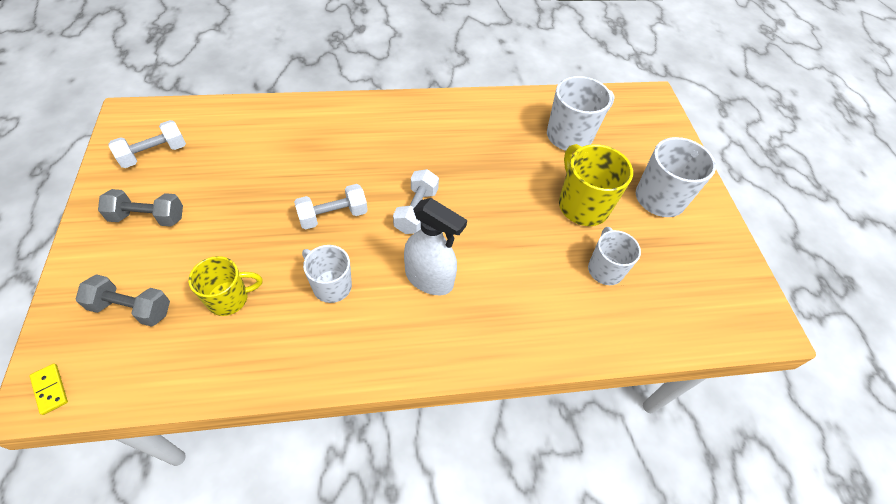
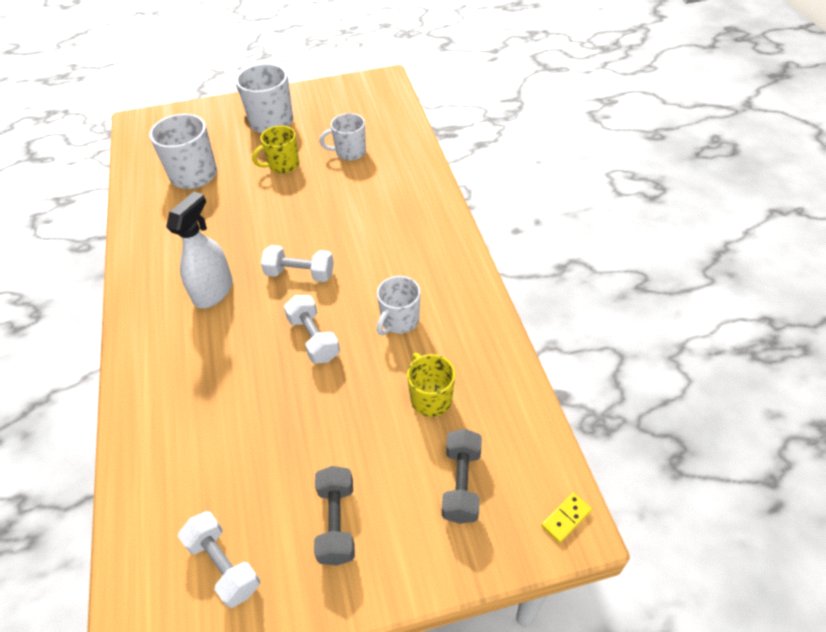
camera: 90 degrees left, 5 degrees down
(429, 279) = (378, 254): white spray bottle -> white spray bottle (213, 291)
(582, 205) = (283, 165): yellow mug -> yellow mug, size x0.65

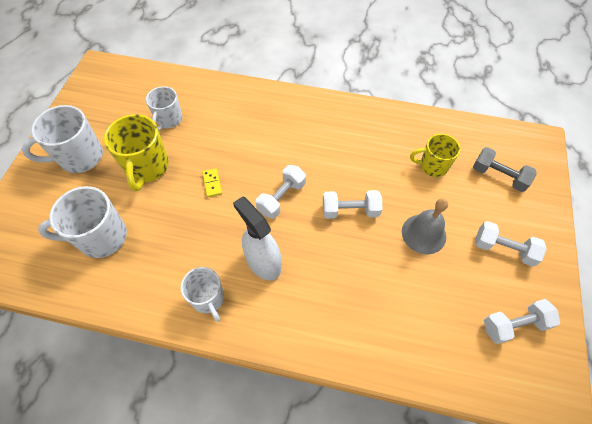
camera: 65 degrees left, 10 degrees up
(283, 165) = (147, 167): yellow mug -> yellow mug, size x1.54
(317, 422) = (423, 234): none -> grey bell
(336, 522) = (503, 249): grey dumbbell -> white dumbbell
(399, 321) = (361, 157): white mug -> white mug (208, 299)
(566, 518) = (535, 140): yellow domino -> yellow domino (212, 183)

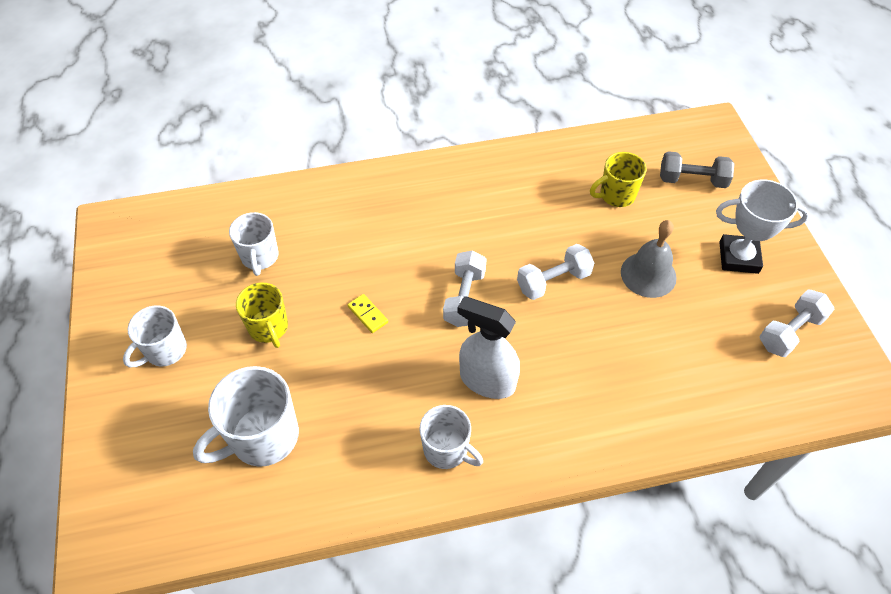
camera: 25 degrees left, 5 degrees down
(80, 157) = (165, 351): white mug -> white mug, size x0.65
(147, 167) = (269, 328): yellow mug -> yellow mug, size x0.65
(503, 249) = (738, 257): white dumbbell -> white trophy

